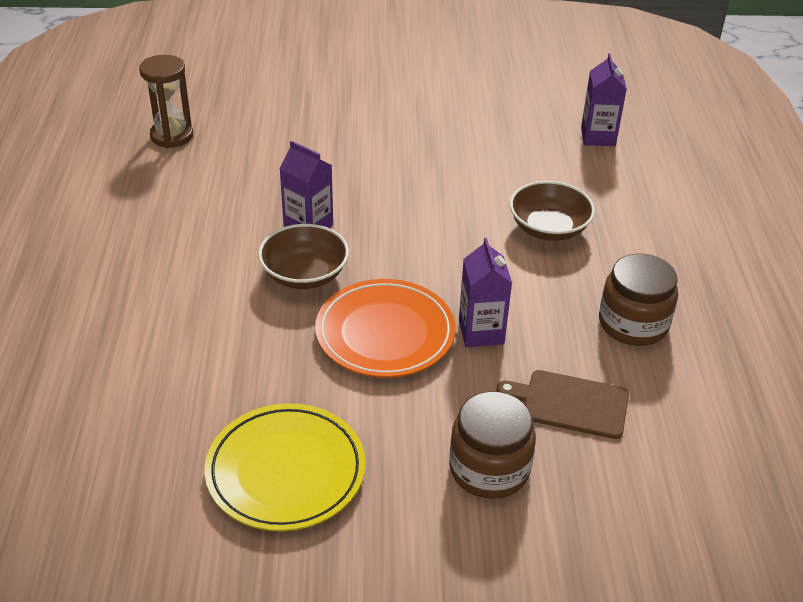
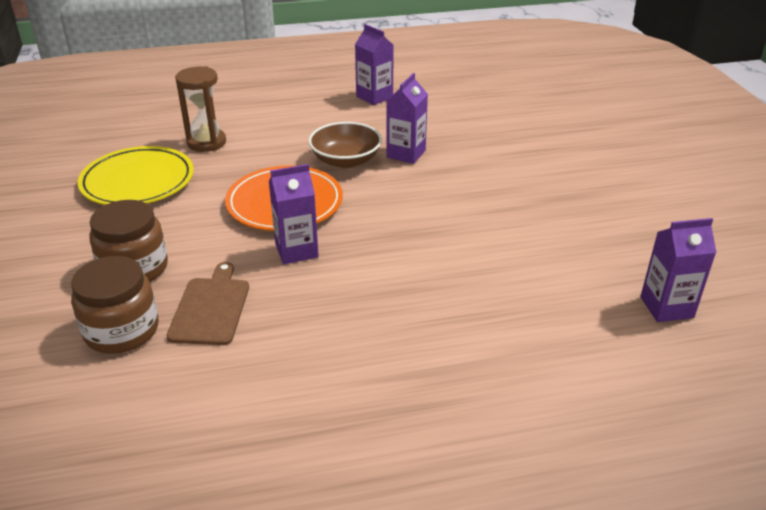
camera: 80 degrees right, 5 degrees down
(150, 229) = (374, 97): none -> purple carton
(172, 136) = (491, 85): brown hourglass -> brown hourglass (206, 142)
(548, 228) = (466, 280): brown bowl -> none
(633, 324) = (330, 346): brown jar -> brown jar (122, 330)

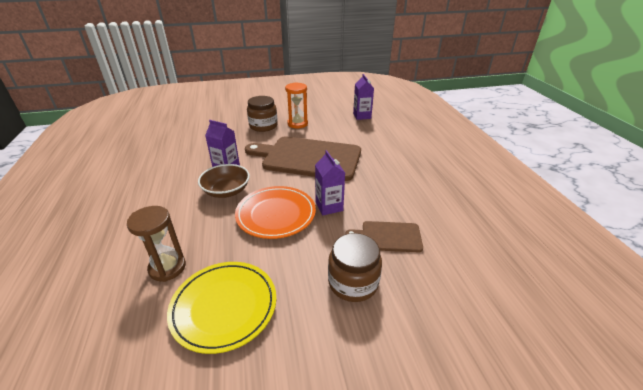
camera: 90 degrees left, 0 degrees up
(122, 330) = (419, 275): brown jar -> brown jar (263, 126)
(374, 97) = (137, 180): purple carton -> none
(446, 228) = (308, 158): none -> brown cutting board
(585, 212) = (297, 124): none -> orange hourglass

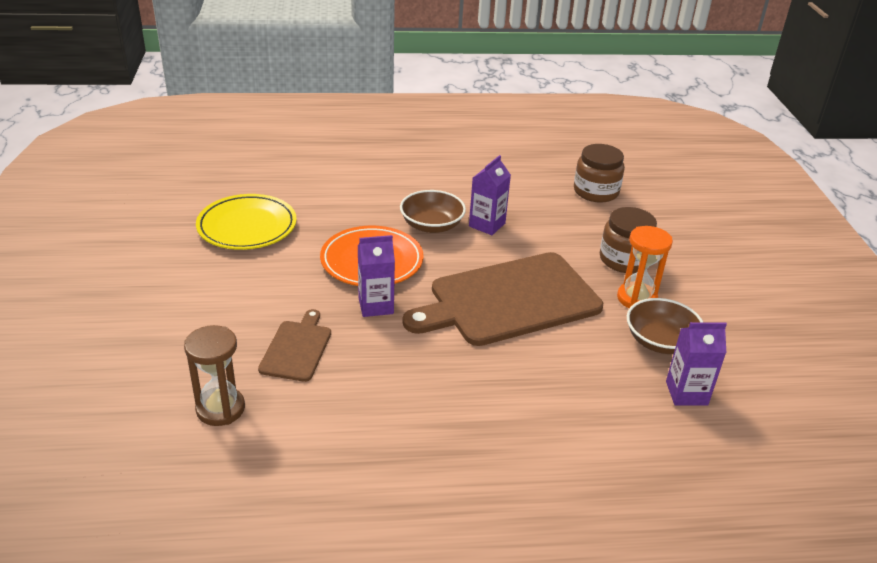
camera: 95 degrees right, 0 degrees up
(167, 267) = (310, 195): brown hourglass -> brown hourglass (220, 409)
(308, 158) = (509, 300): brown cutting board -> brown cutting board turned 135 degrees counterclockwise
(329, 120) = (660, 341): none -> brown bowl
(353, 282) = (237, 306): brown jar -> brown jar (596, 191)

